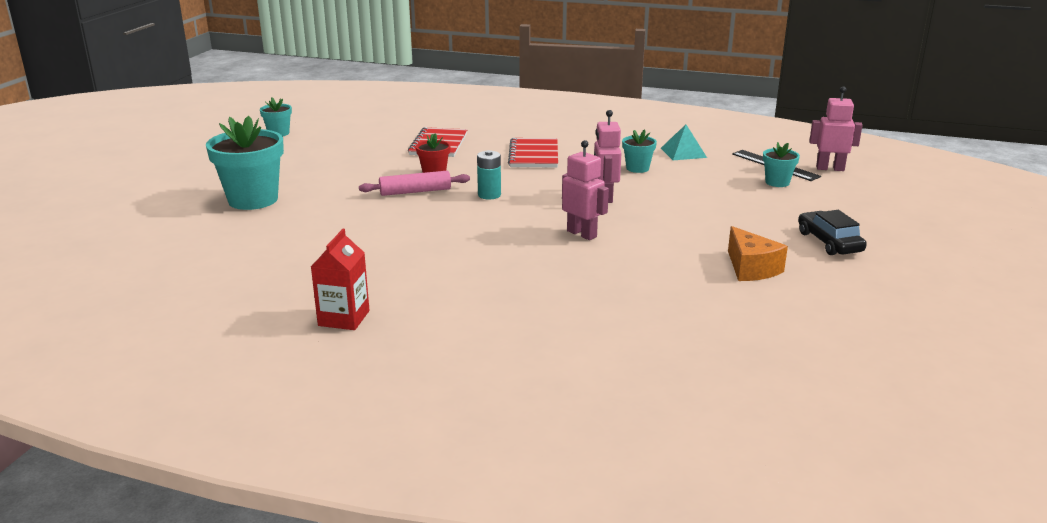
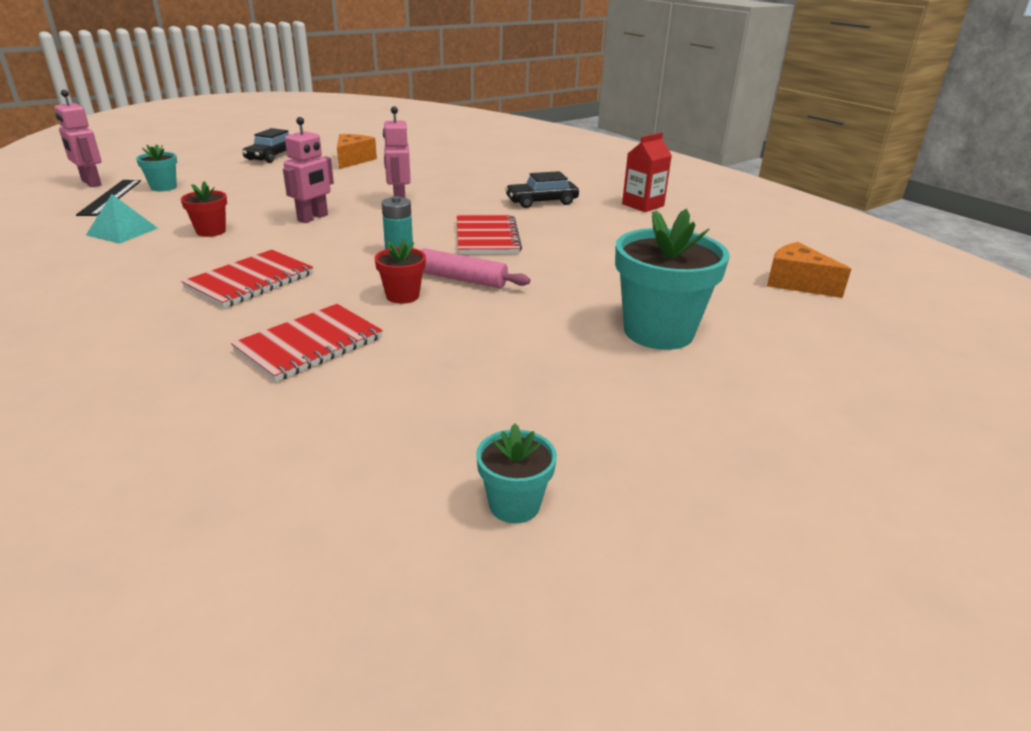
camera: 145 degrees left, 5 degrees up
(149, 266) = (796, 283): none -> orange cheese
(447, 225) = (487, 237): none -> red notebook
(457, 282) = (541, 202): none -> black car
(637, 168) = (211, 231): turquoise flower pot -> red flower pot

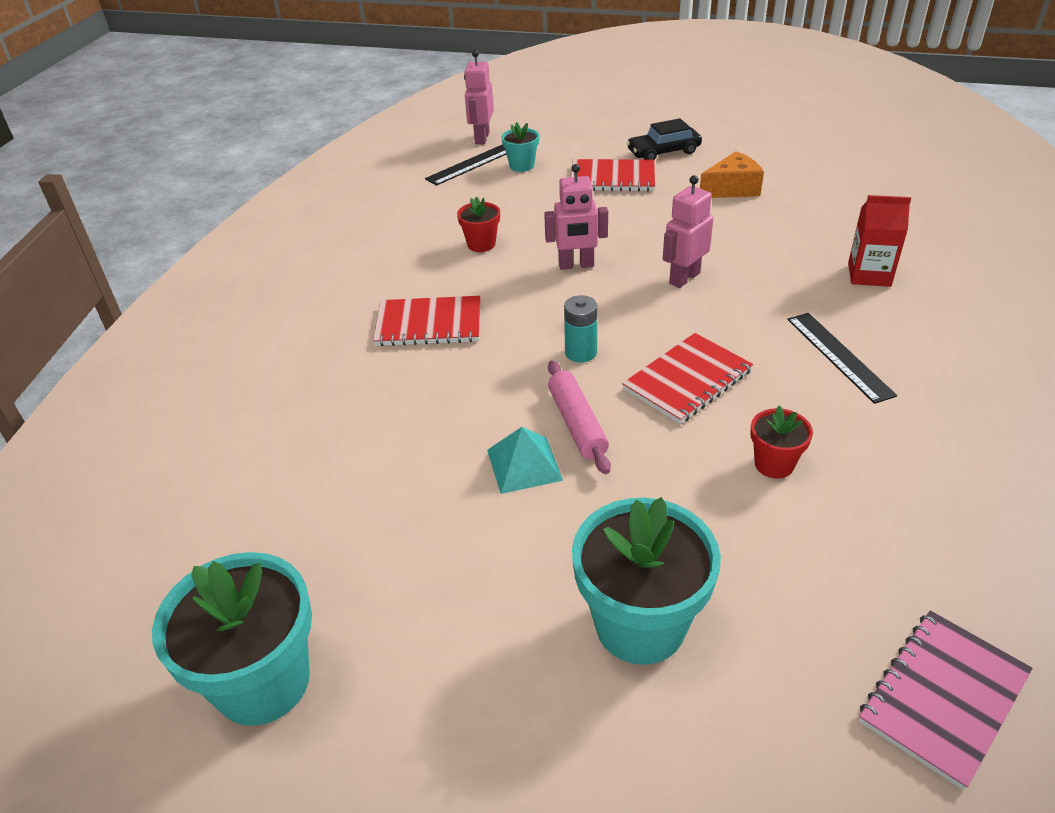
camera: 55 degrees right, 10 degrees up
(122, 231) = (428, 214): turquoise pyramid -> turquoise pyramid (524, 464)
(309, 344) = (371, 423): red notebook -> red notebook (612, 178)
(402, 296) = (502, 413): red flower pot -> red flower pot (774, 464)
(514, 505) = (263, 682): turquoise flower pot -> turquoise flower pot, size x1.97
(541, 202) = (839, 356): black car -> black ruler
(643, 205) = (969, 432): red carton -> red carton (869, 275)
(796, 283) = (943, 697): orange cheese -> pink notebook

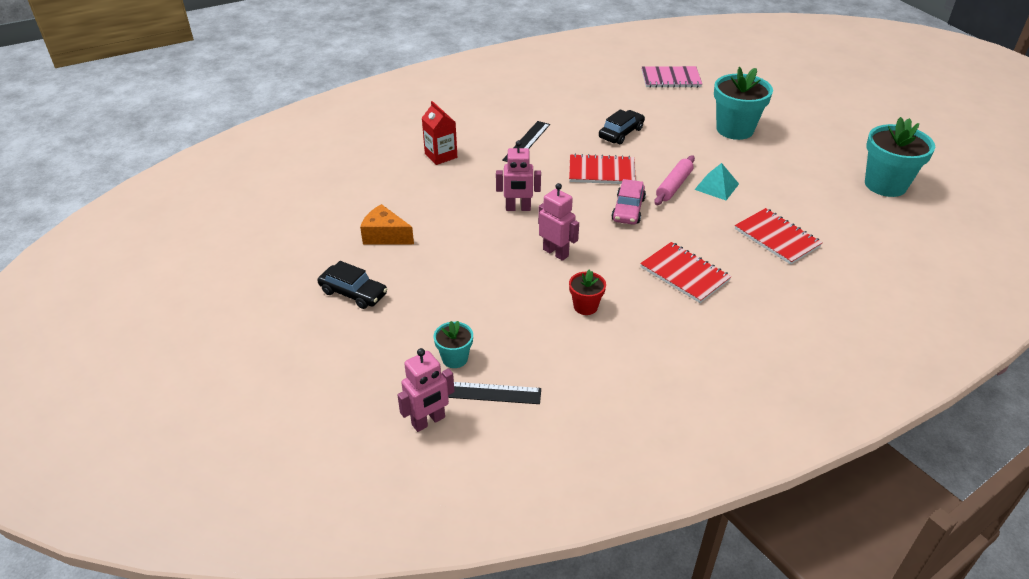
camera: 135 degrees left, 0 degrees up
(580, 353) = (628, 209): turquoise battery -> pink car
(612, 178) = (424, 297): red notebook -> red notebook (777, 238)
(774, 464) = (621, 133): red flower pot -> black car

